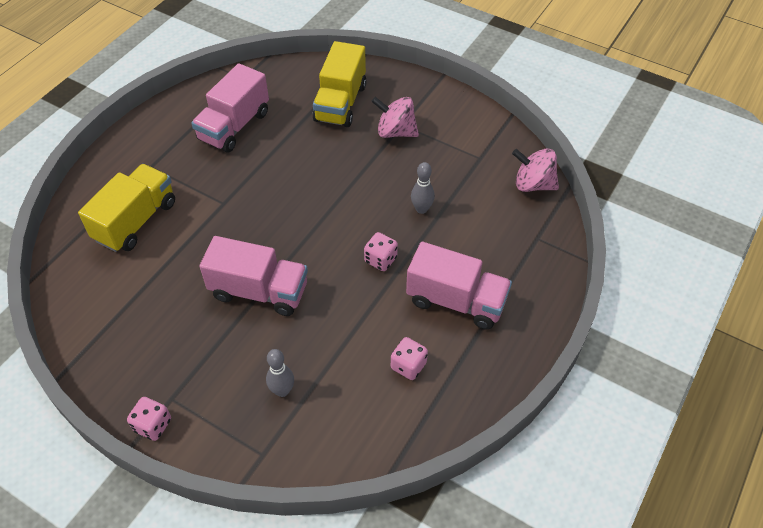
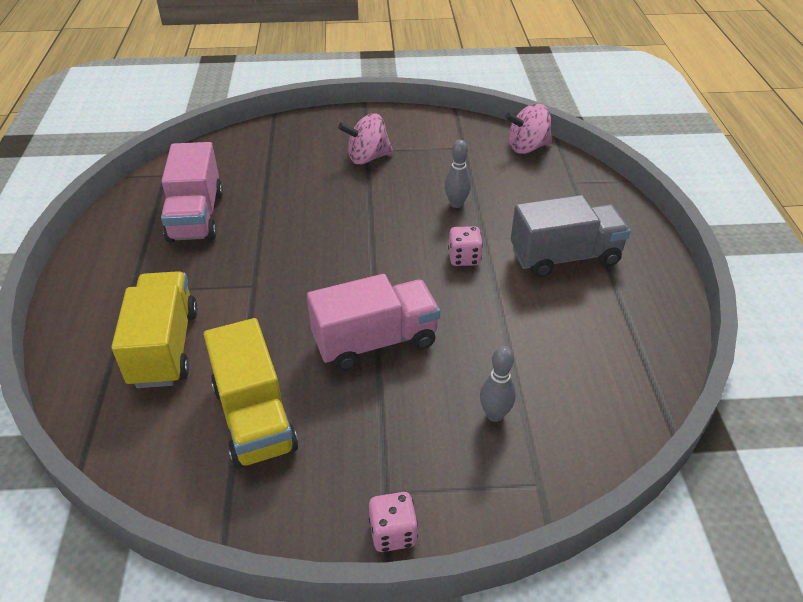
camera: 35 degrees left, 10 degrees down
(340, 103) = (290, 157): yellow truck -> yellow truck (254, 418)
(408, 366) = (584, 327): pink dice -> none
(456, 301) = (565, 257): pink truck -> grey truck

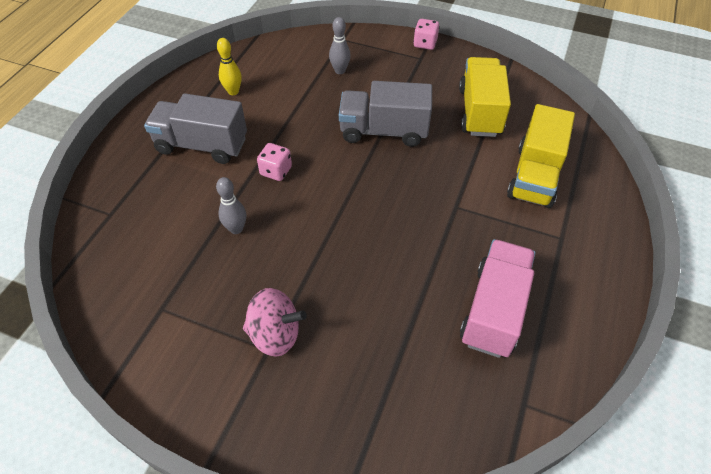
camera: 155 degrees left, 10 degrees up
(375, 342) = (383, 131): pink truck -> grey truck
(527, 147) = (99, 279): pink spinning top -> none
(602, 328) = (233, 91): none -> yellow bowling pin

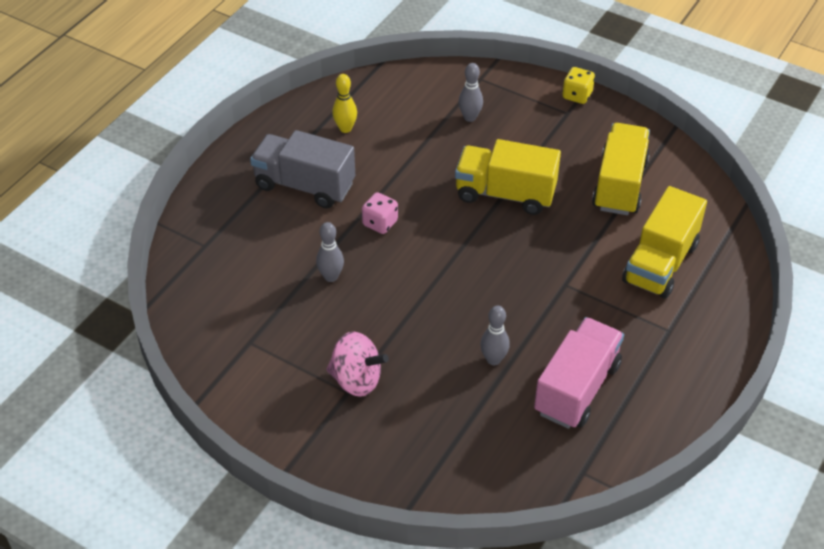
camera: 10 degrees right, 5 degrees down
(383, 131) = (505, 194): grey truck -> yellow truck
(407, 291) = (493, 359): none -> grey bowling pin
(425, 44) = (577, 95): pink dice -> yellow dice

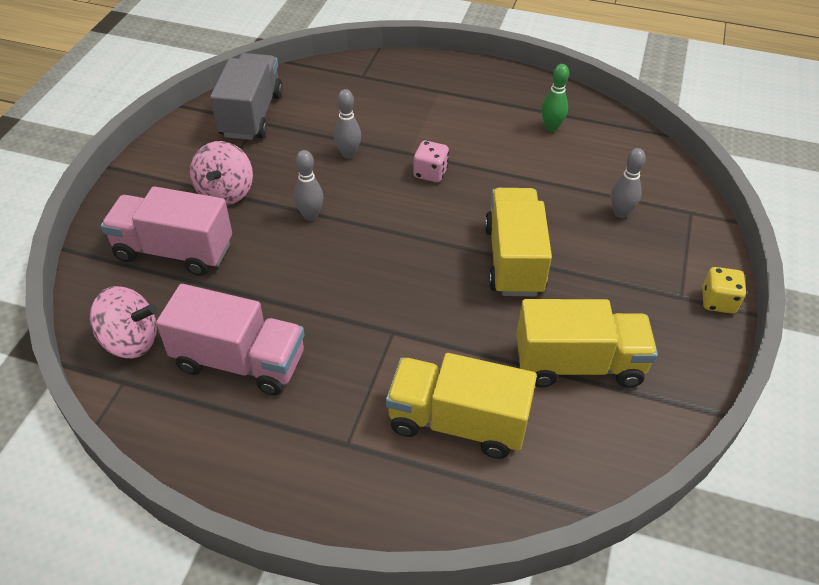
camera: 75 degrees right, 0 degrees up
(304, 185) = (460, 116): grey truck -> grey truck (251, 115)
(345, 128) = (551, 127): yellow bowling pin -> green bowling pin
(429, 427) = (174, 251): none -> pink truck
(493, 359) = (268, 285): grey bowling pin -> grey bowling pin (310, 215)
(537, 466) = (131, 341): none -> pink spinning top

